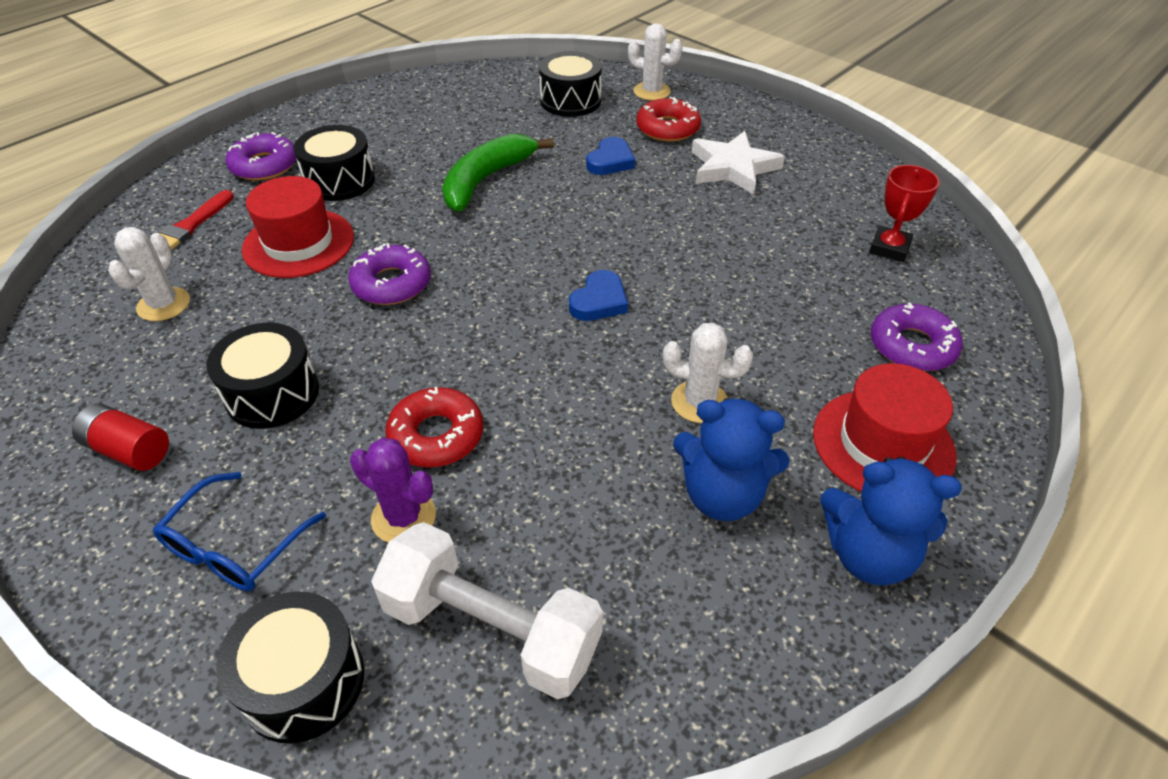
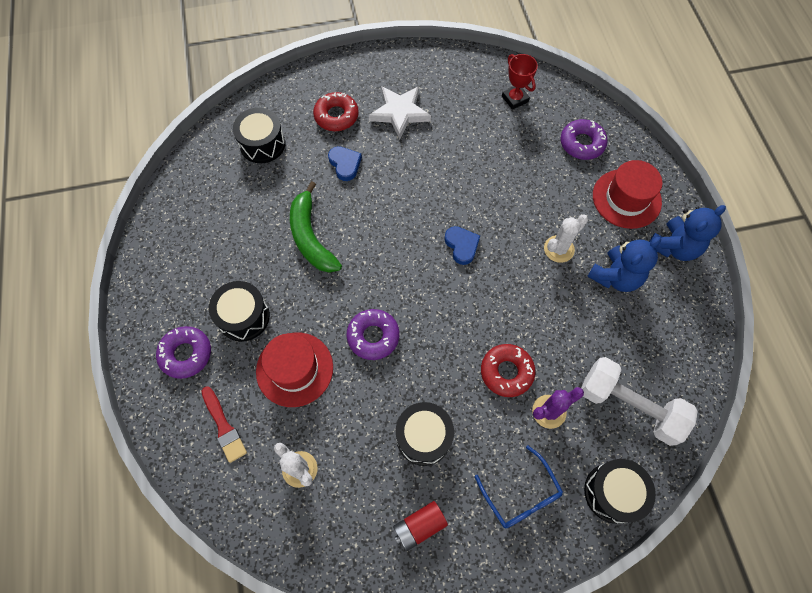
camera: 55 degrees left, 20 degrees up
(491, 629) = (629, 406): white dumbbell -> white dumbbell turned 60 degrees clockwise
(651, 91) = (290, 97): white cactus -> none

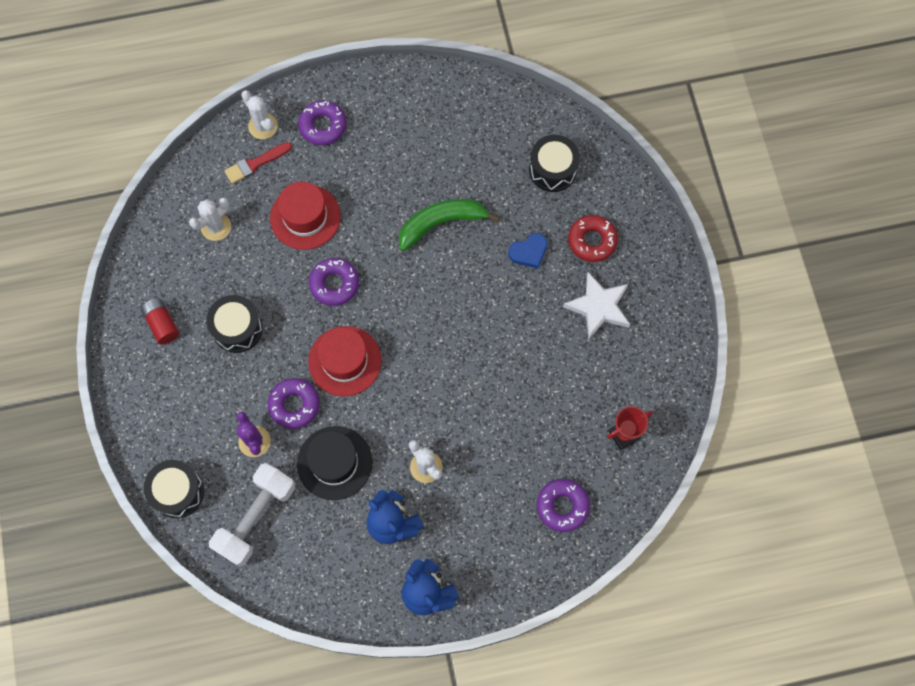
camera: 90 degrees right, 5 degrees up
(177, 421) = (263, 126): none -> white cactus
(243, 317) = (357, 170): black drum -> none
(461, 246) = (430, 368): blue heart -> none
(506, 372) = (294, 405): red donut -> purple donut
(521, 495) = (181, 410): blue glasses -> none
(563, 331) = (334, 463): none -> black hat
(626, 198) = (488, 548): red hat -> red hat (345, 361)

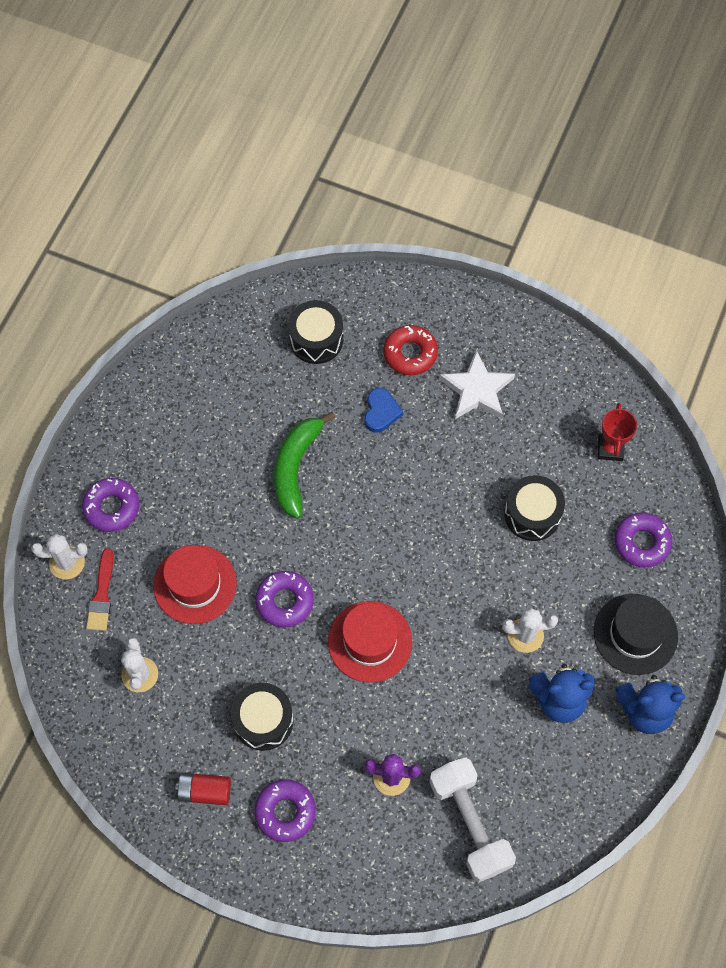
camera: 55 degrees left, 5 degrees down
(177, 492) = (392, 884): black drum -> black drum (532, 514)
(294, 405) = (381, 716): purple donut -> purple donut (285, 812)
(334, 463) = (465, 715): black hat -> black hat (635, 634)

